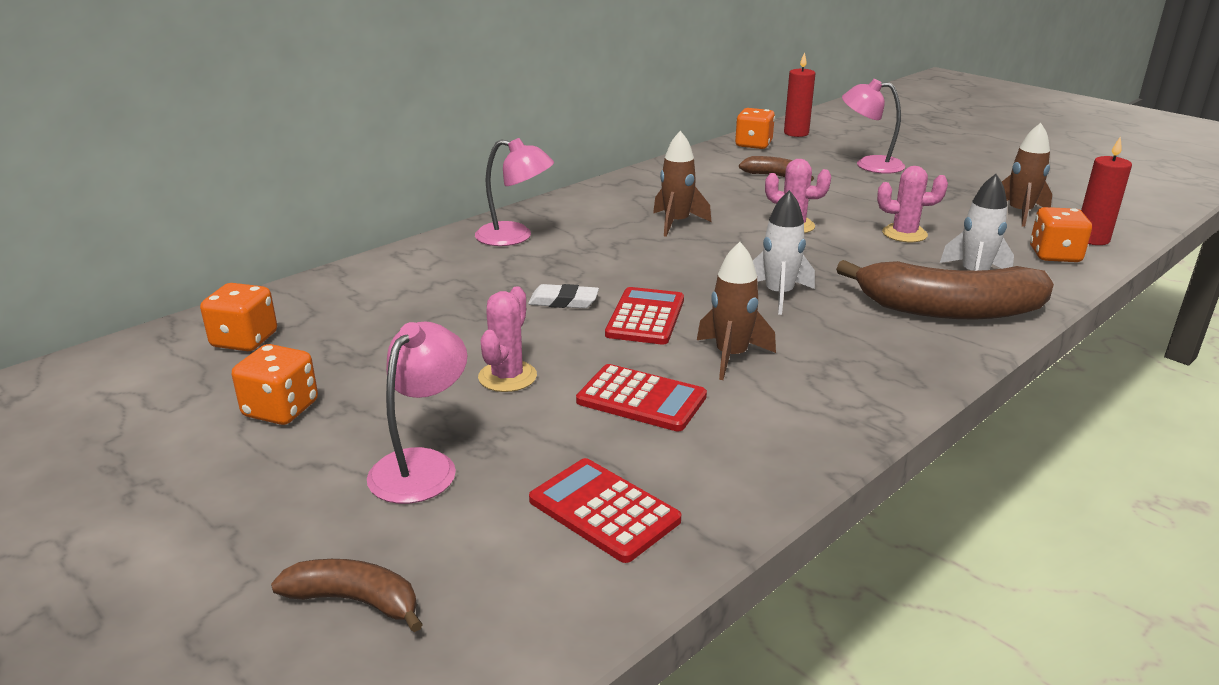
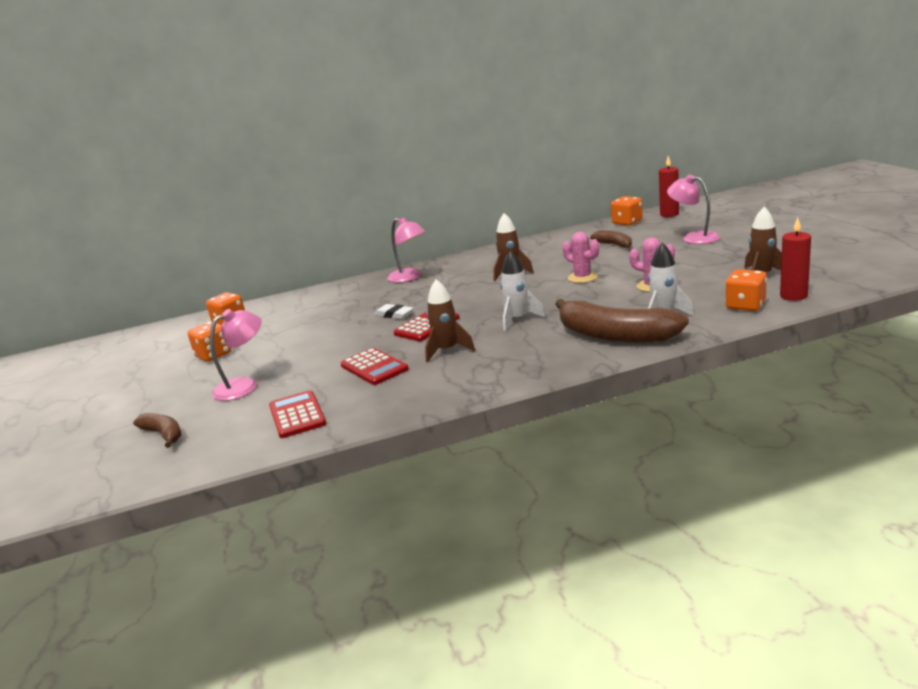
camera: 30 degrees right, 5 degrees down
(507, 377) = (323, 350): pink cactus -> none

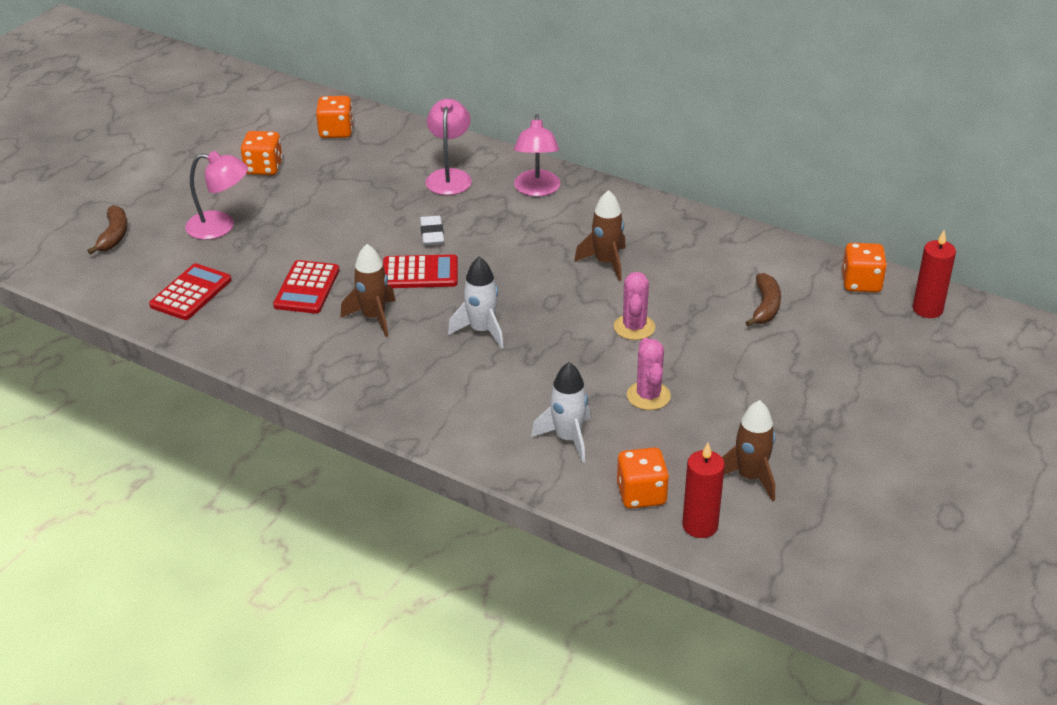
camera: 45 degrees right, 15 degrees up
(614, 336) = (488, 421): brown banana -> none
(693, 237) = (847, 368): pink lamp -> pink lamp (449, 176)

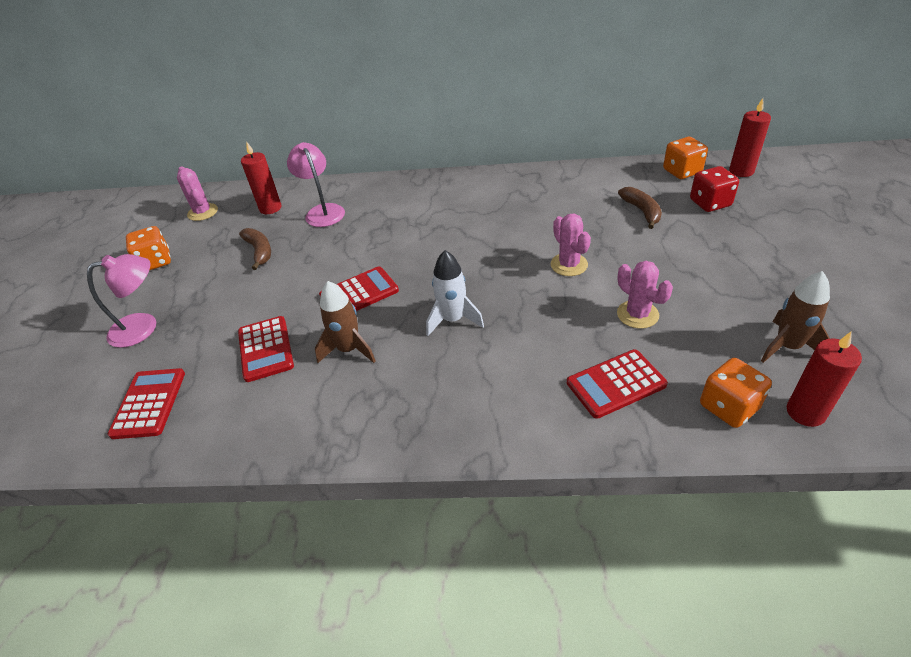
camera: 25 degrees left, 5 degrees up
(114, 236) = (33, 379): brown banana -> brown banana (259, 251)
(336, 131) = (203, 212): orange dice -> pink cactus
(402, 153) = (270, 208): none -> red candle
(432, 234) = (343, 258): white eraser -> none
(537, 190) = (398, 196): pink lamp -> none
(568, 438) = (616, 384): white rocket -> red calculator
(606, 263) = (499, 226): brown rocket -> none
(847, 328) = (710, 203): none -> red dice

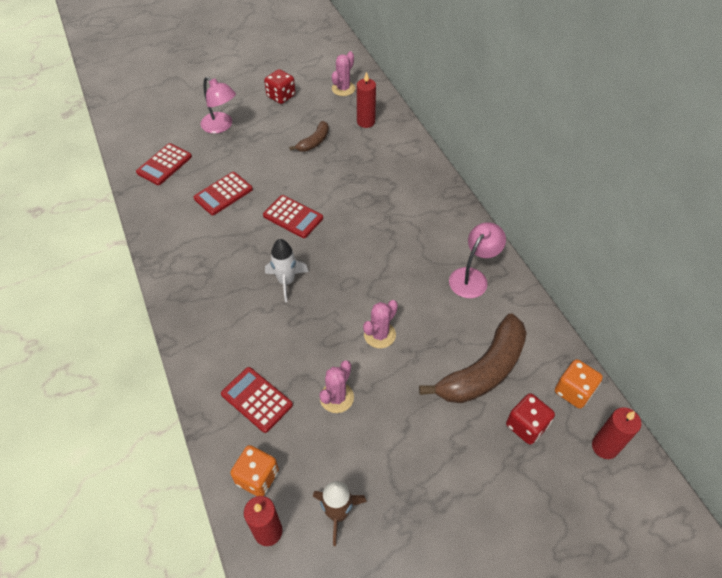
camera: 60 degrees right, 10 degrees up
(149, 403) = (164, 164): red calculator -> red calculator turned 150 degrees clockwise
(155, 262) = (281, 96): orange dice -> red dice
(322, 211) = (376, 153): pink lamp -> pink lamp (472, 277)
(349, 349) = (237, 236): brown rocket -> none
(642, 211) = (483, 371): brown banana -> brown banana, size x1.99

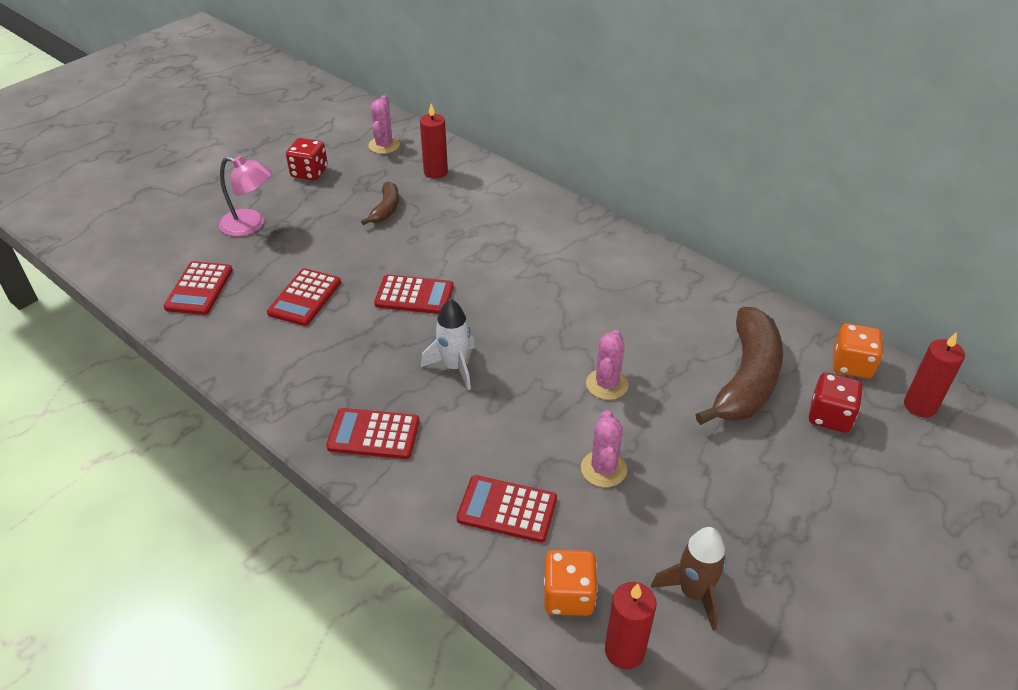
camera: 25 degrees left, 10 degrees down
(207, 311) = (374, 434): none -> red calculator
(472, 277) = (669, 291): pink lamp -> none

